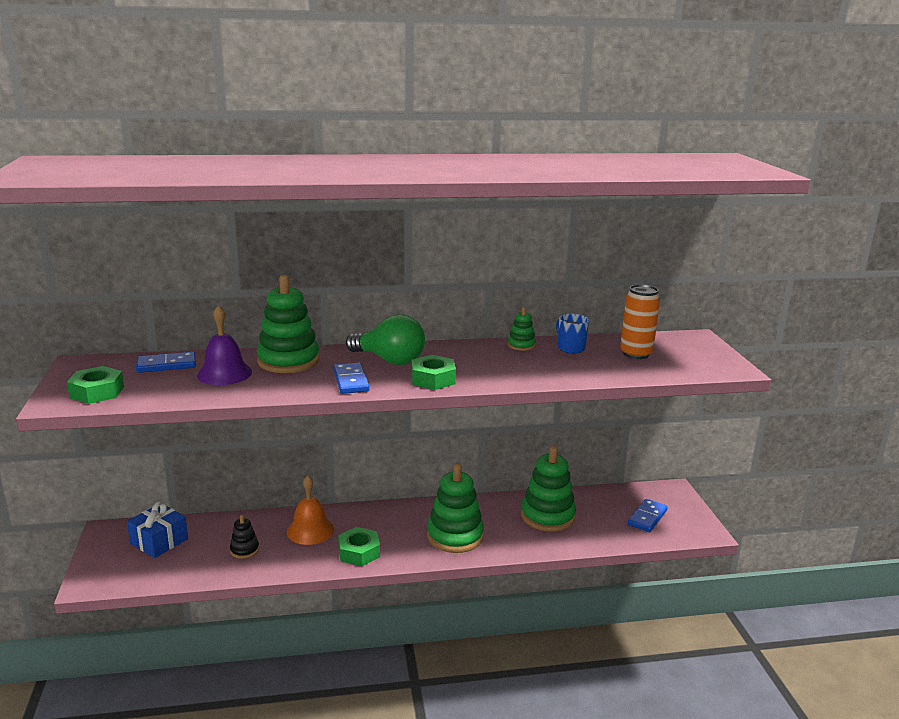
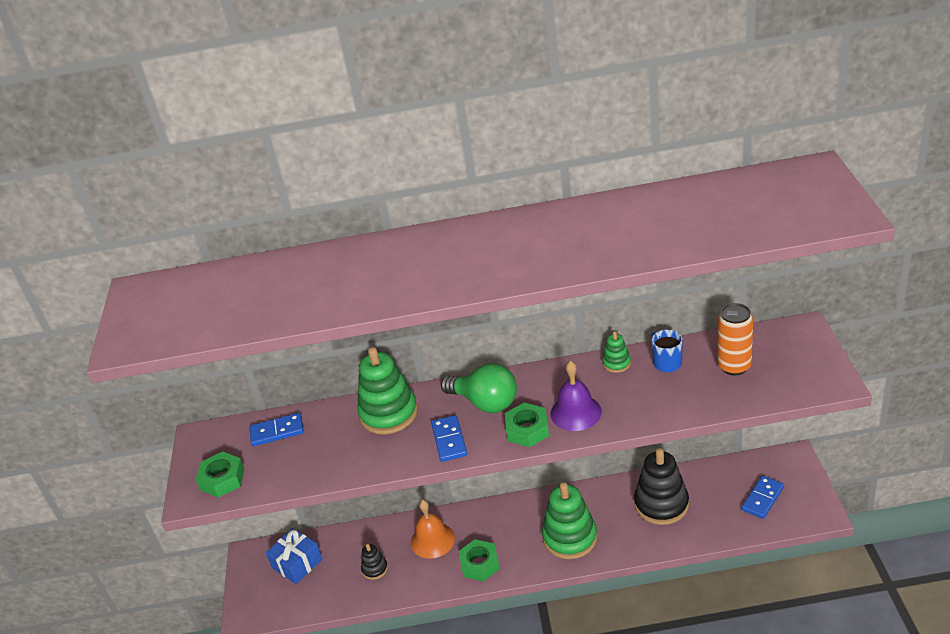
camera: 10 degrees right, 15 degrees up
(224, 373) = (331, 440): purple bell -> purple bell (575, 412)
(547, 516) = (661, 504): green stacking toy -> black stacking toy

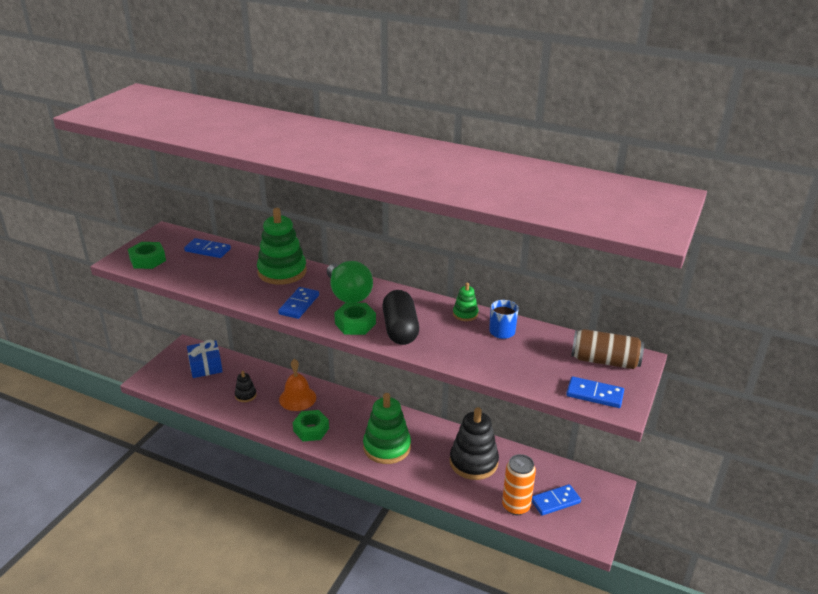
camera: 25 degrees right, 5 degrees down
(575, 412) = (400, 329): purple bell -> black capsule
(734, 366) = (551, 357): orange can -> orange can (516, 506)
(780, 345) = (604, 361): none -> brown can
(803, 382) = (594, 394): none -> blue domino

